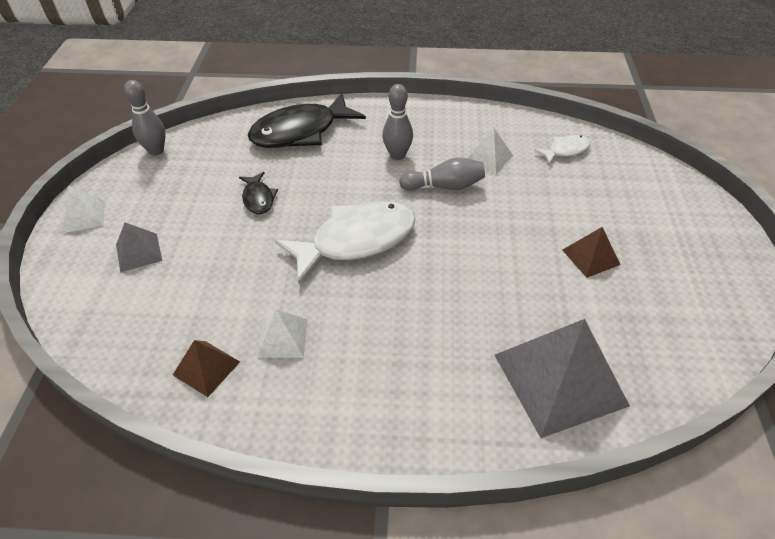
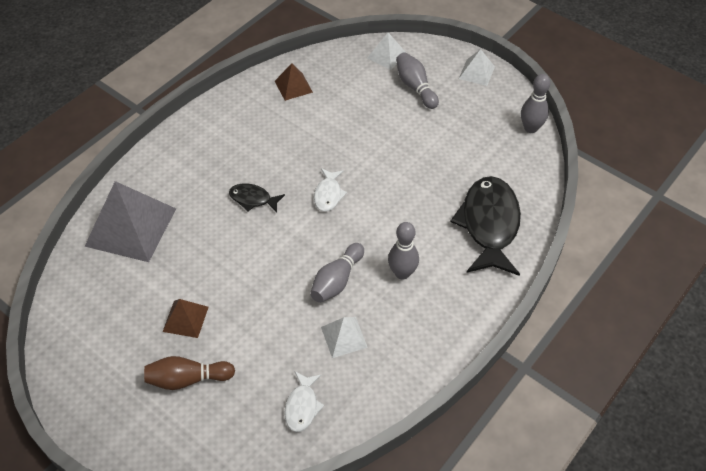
camera: 125 degrees right, 5 degrees up
(138, 252) = (415, 87): grey pyramid -> grey bowling pin
(258, 198) = (420, 163): black fish -> black fish (253, 199)
(283, 338) = (283, 123): white pyramid -> white pyramid (387, 55)
(356, 240) = (328, 194): white fish -> white fish, size x0.48
(631, 220) = (187, 379): none -> brown bowling pin

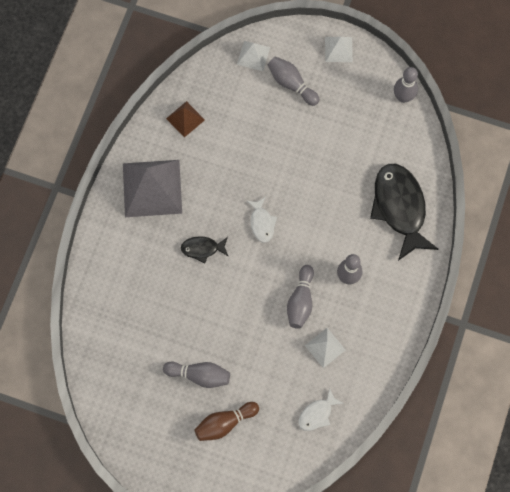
camera: 20 degrees left, 20 degrees up
(131, 227) = (116, 310): grey pyramid -> grey pyramid (152, 188)
(185, 319) = (199, 375): brown pyramid -> grey bowling pin
(302, 406) = (317, 414): white fish -> white fish turned 60 degrees clockwise

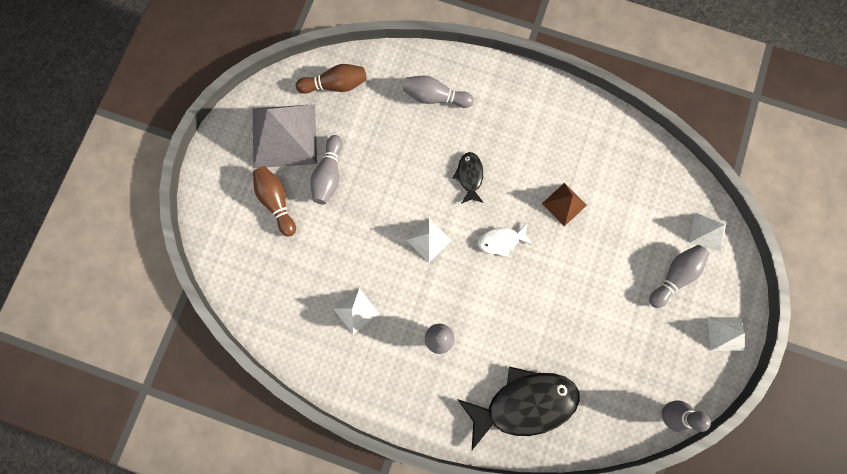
camera: 90 degrees right, 5 degrees up
(109, 371) = (335, 85): none -> brown bowling pin
(152, 188) = (538, 122): grey pyramid -> grey pyramid (284, 136)
(185, 119) = (622, 156): brown pyramid -> brown pyramid (564, 204)
(261, 285) = (428, 240): none -> white pyramid
(300, 301) = (410, 284): grey bowling pin -> grey bowling pin (435, 97)
(317, 414) = (282, 301): white fish -> none

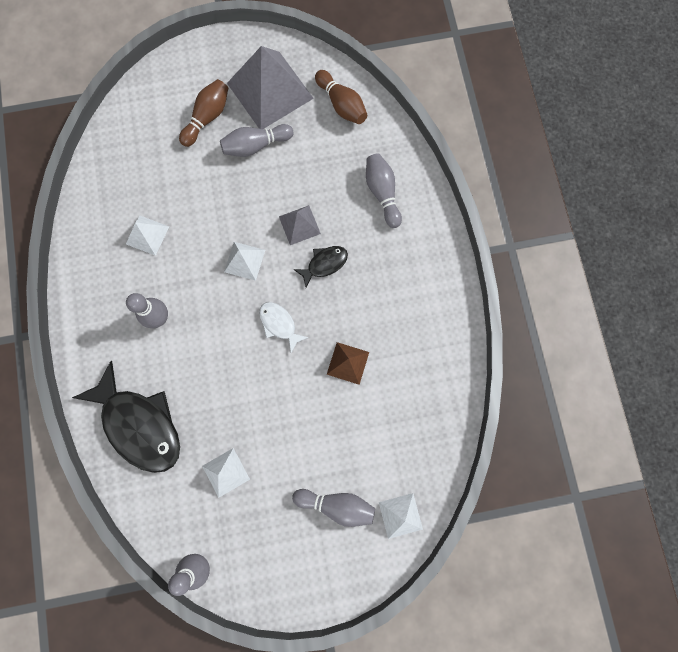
camera: 60 degrees right, 0 degrees up
(423, 178) = (299, 225): none -> grey pyramid
(725, 333) = (307, 584): white pyramid -> white pyramid (226, 472)

